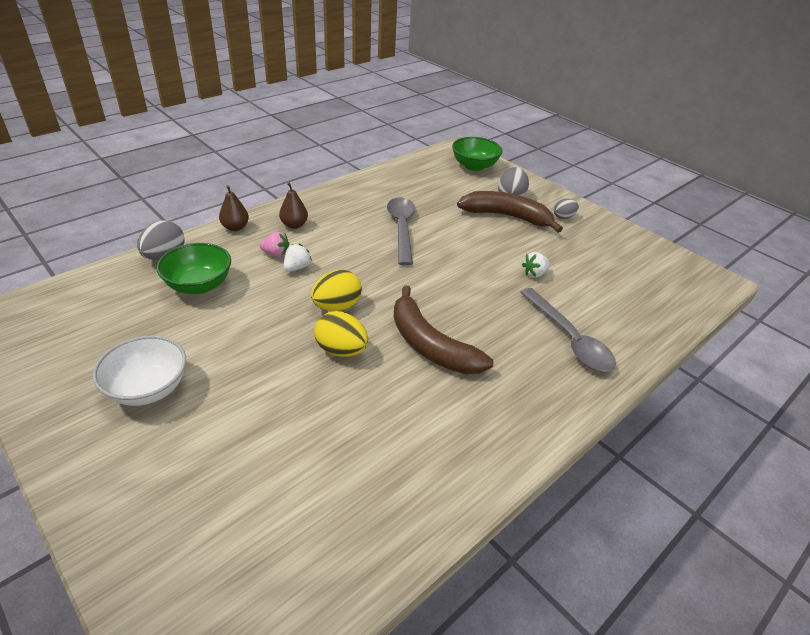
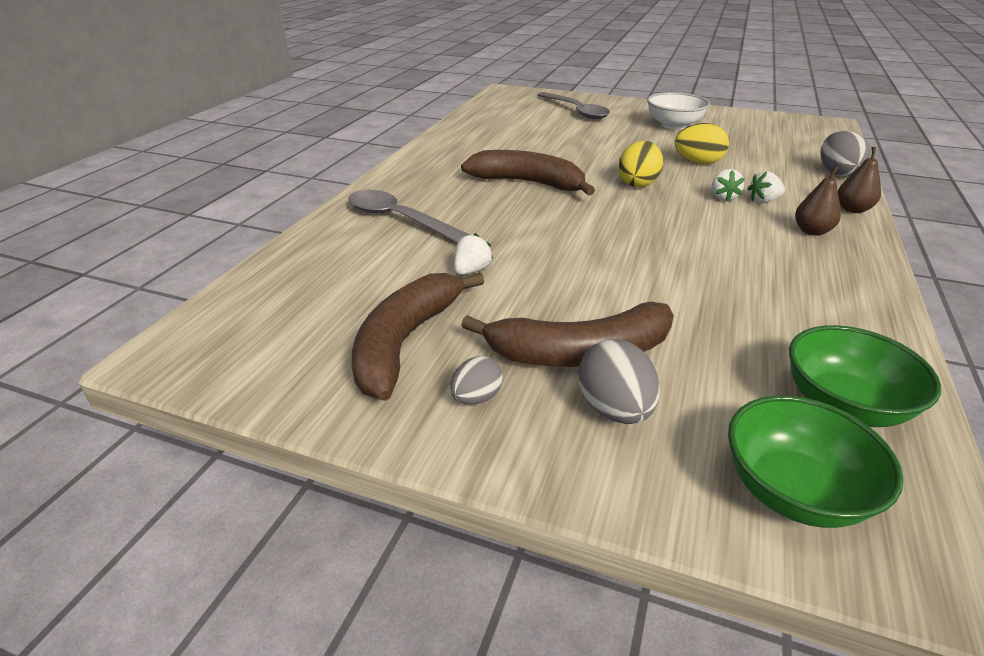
camera: 155 degrees right, 5 degrees down
(199, 285) = (764, 165): green bowl -> green bowl (843, 405)
(276, 254) = (763, 201): pink strawberry -> white strawberry
(341, 350) = (592, 164): yellow egg -> yellow egg (697, 162)
(401, 228) = (698, 271): grey spoon -> grey spoon (576, 111)
(589, 247) = (405, 342): none -> brown banana

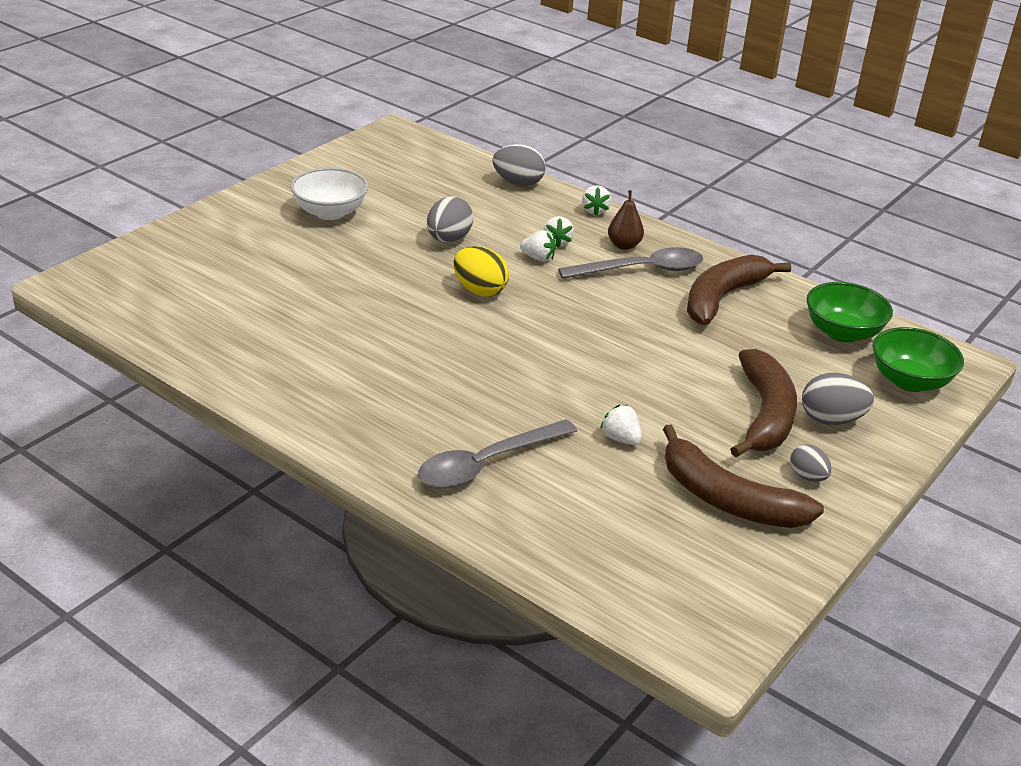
camera: 75 degrees left, 0 degrees up
(528, 183) = (436, 355): brown banana -> brown banana (722, 298)
(576, 111) = (220, 256): grey spoon -> grey spoon (641, 270)
(697, 162) = (448, 239): yellow egg -> grey egg
(852, 209) = (595, 210): brown pear -> white strawberry

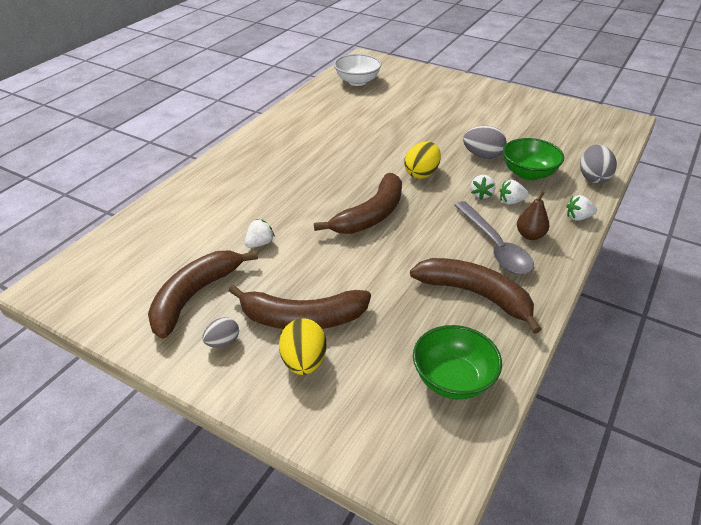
camera: 85 degrees right, 5 degrees up
(330, 212) = (487, 112): white bowl -> white bowl (357, 81)
(487, 464) = (228, 192): grey spoon -> none
(568, 342) = (371, 215): none -> brown banana
(831, 419) = (304, 362): grey egg -> yellow egg
(909, 381) = (382, 430): green bowl -> green bowl (528, 173)

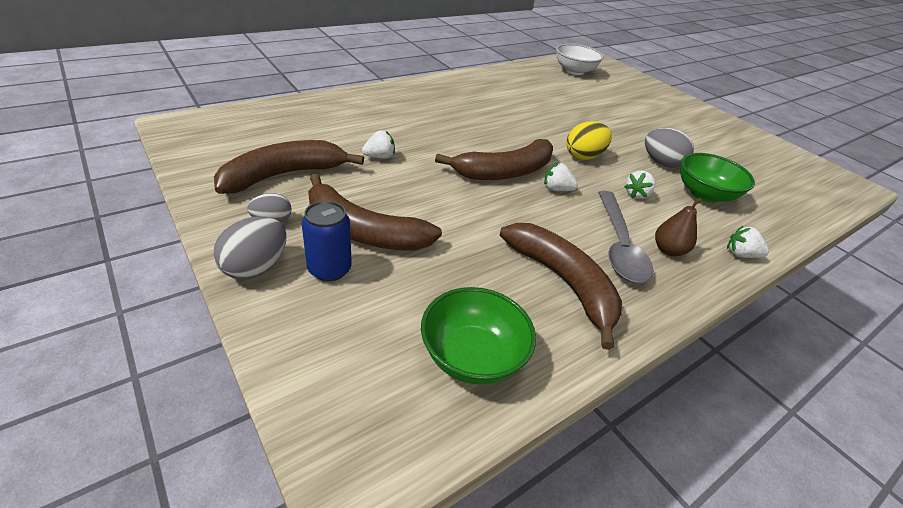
camera: 20 degrees right, 0 degrees up
(304, 362) = (329, 269): yellow egg -> blue can
(511, 201) = (667, 212): white strawberry -> white strawberry (556, 189)
(593, 177) = (783, 223): grey egg -> grey egg (256, 267)

